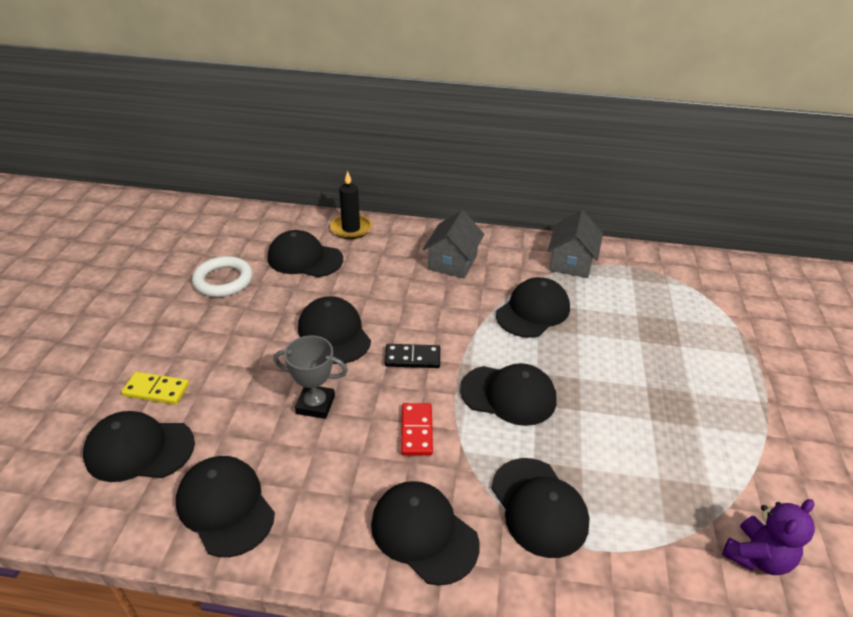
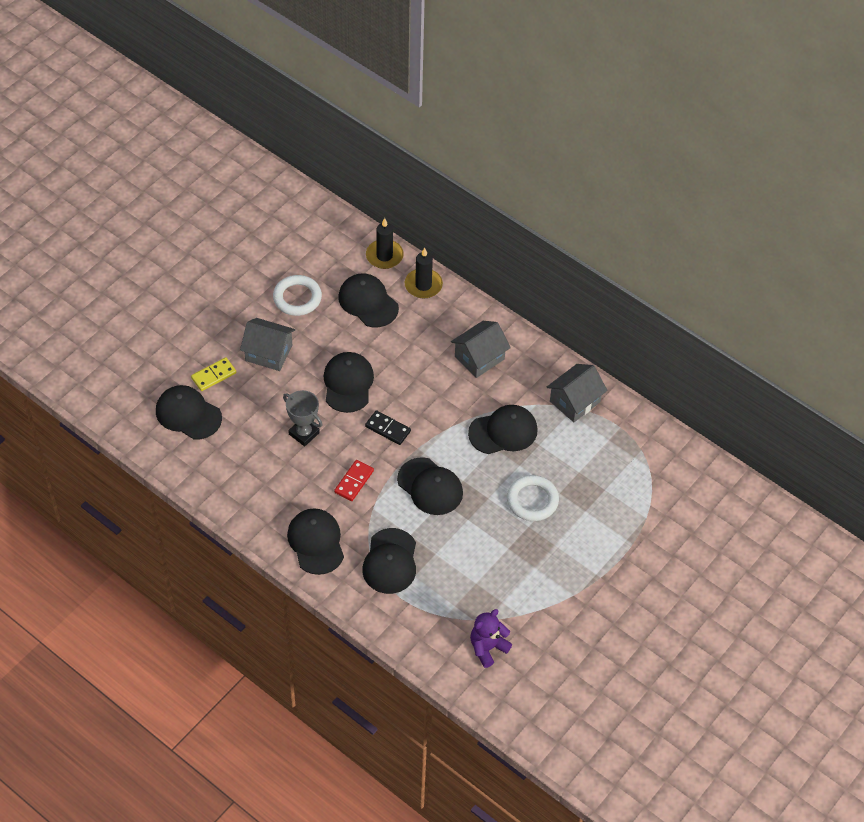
camera: 30 degrees right, 15 degrees up
(156, 390) = (213, 375): yellow domino -> yellow domino turned 75 degrees counterclockwise
(218, 340) = (268, 353): none -> grey house
(225, 506) = (220, 474): black cap -> none
(295, 221) = (384, 256): none -> black candle
(623, 359) = (532, 500): none -> white ring
(757, 556) = (487, 648): purple teddy bear -> purple teddy bear turned 150 degrees clockwise

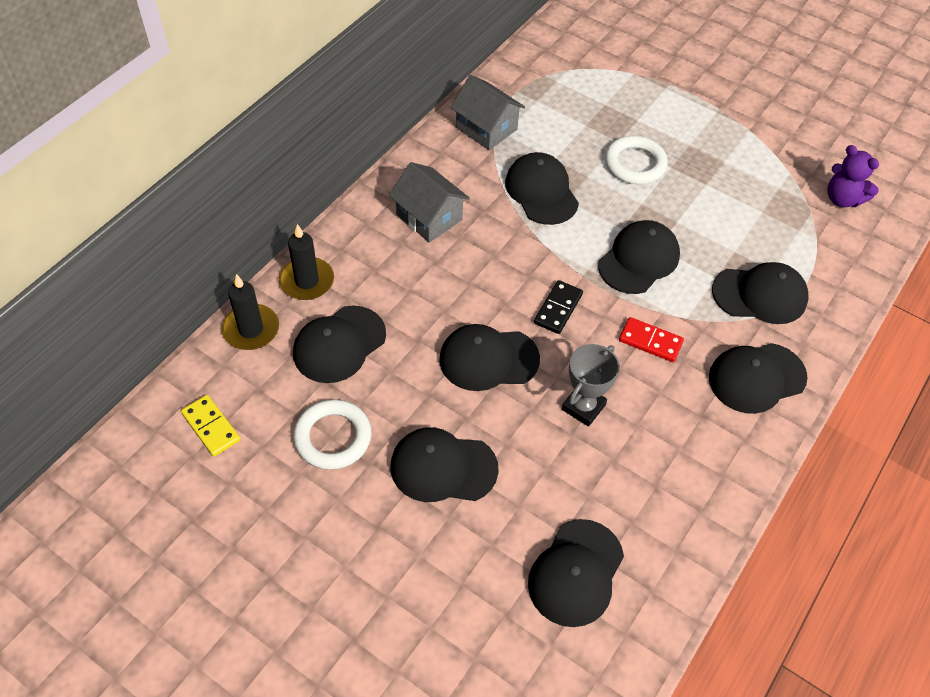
camera: 95 degrees left, 0 degrees up
(213, 375) = (495, 543): yellow domino -> yellow domino (211, 427)
(268, 353) = (443, 467): grey house -> black cap

